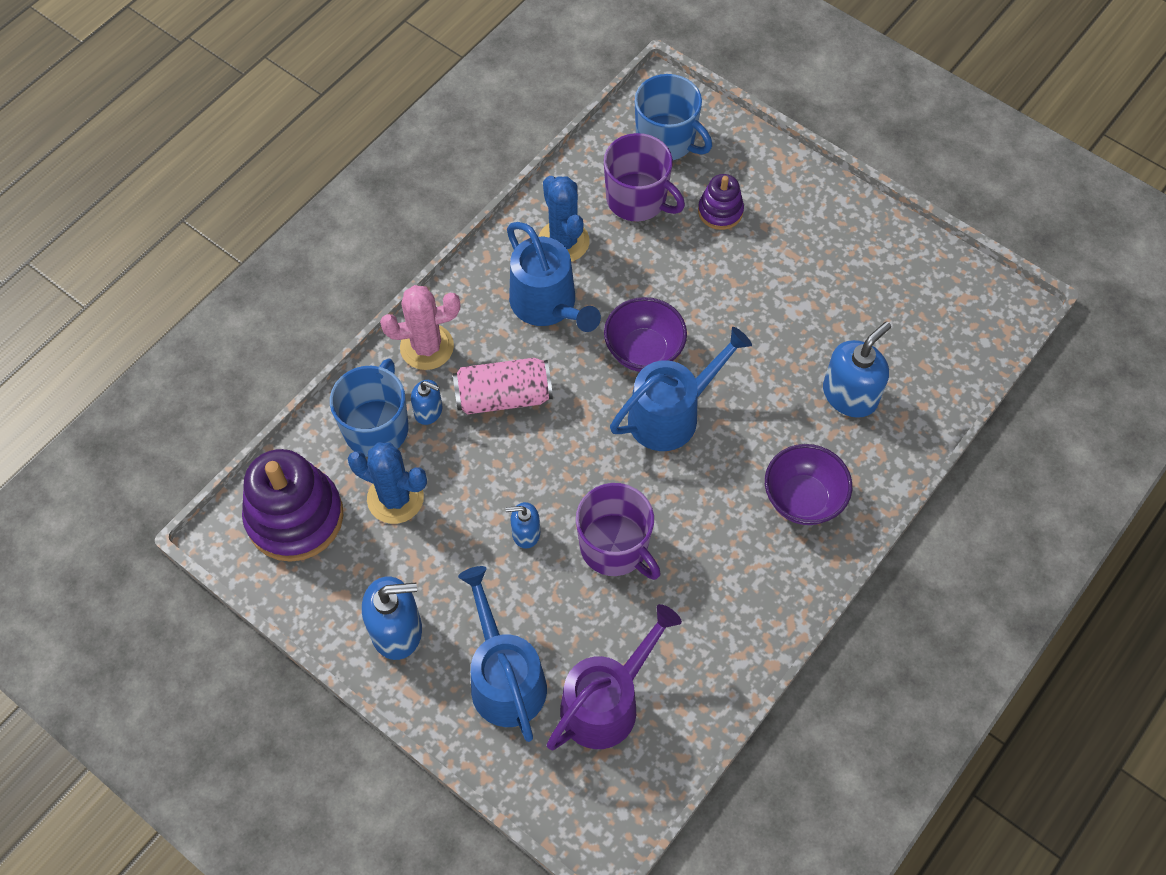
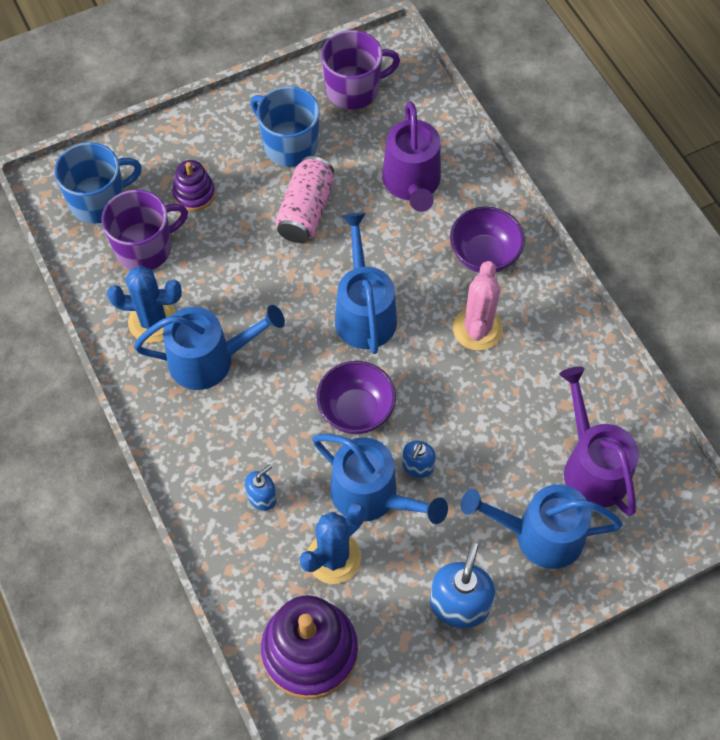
camera: 65 degrees left, 0 degrees up
(377, 427) = (255, 547): blue mug -> blue mug (289, 145)
(427, 347) = (196, 473): pink cactus -> pink cactus (477, 329)
(474, 504) = (371, 496): none -> blue watering can
(503, 397) = (280, 431): pink can -> pink can (306, 211)
(615, 547) = (462, 404): purple mug -> purple mug (354, 89)
(644, 351) = (295, 307): purple bowl -> purple bowl (356, 411)
(850, 395) = (412, 183): blue soap dispenser -> purple watering can

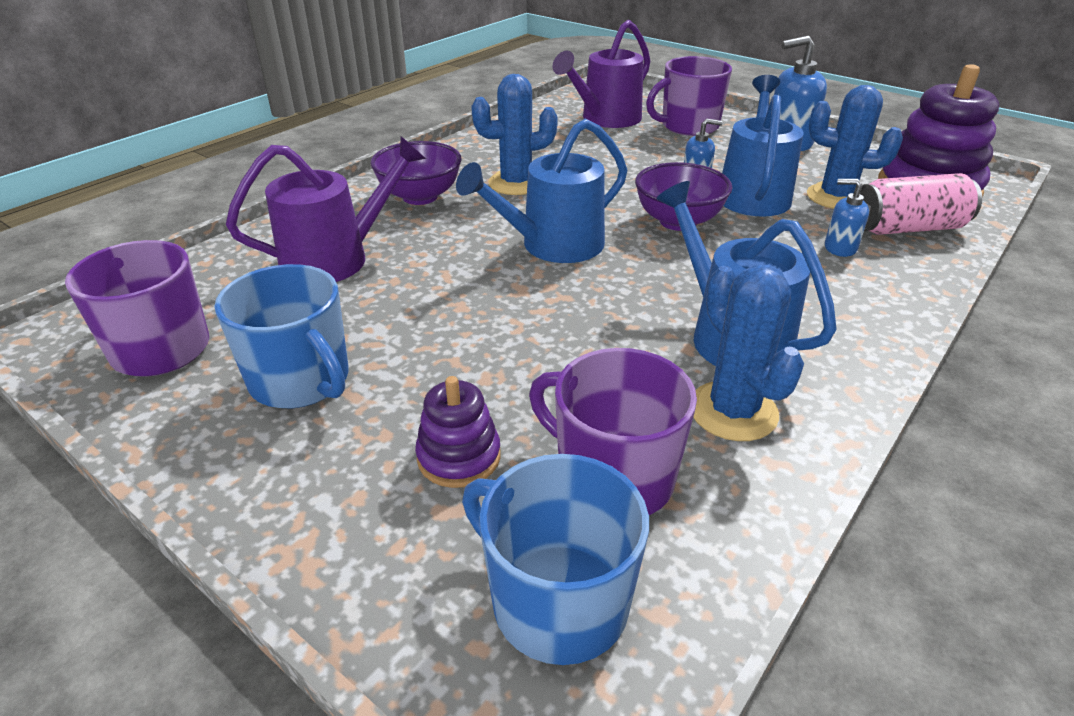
camera: 115 degrees left, 25 degrees down
(289, 145) = (301, 380): blue mug -> blue mug turned 60 degrees counterclockwise
(306, 211) = (427, 327): pink can -> pink can (907, 228)
(477, 329) = (516, 183): pink cactus -> blue cactus
(540, 535) = (688, 126): blue watering can -> purple mug

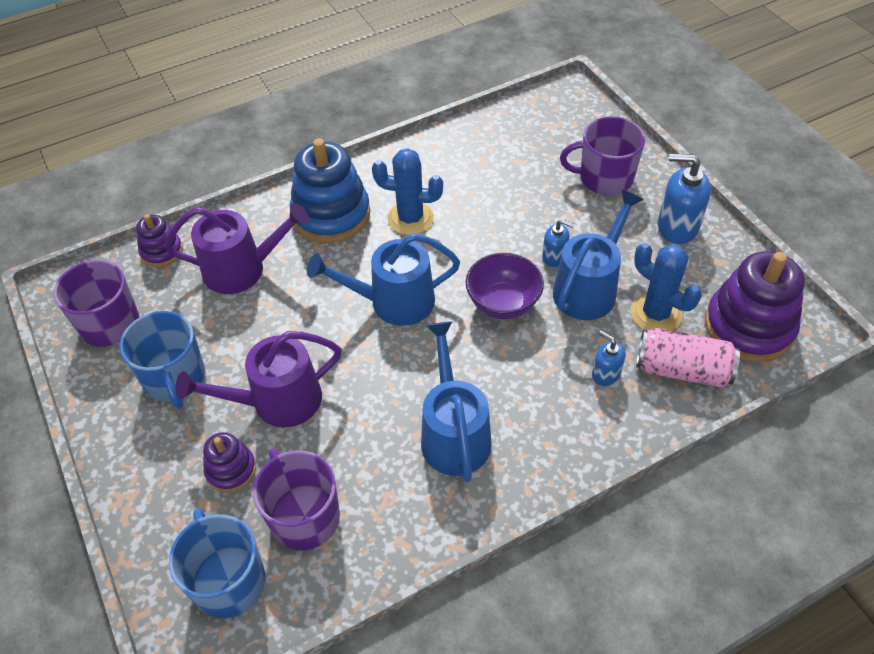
camera: 25 degrees right, 15 degrees up
(207, 266) = (161, 251): none -> purple stacking toy
(420, 197) = (331, 214): purple bowl -> blue stacking toy
(606, 119) = (539, 148): purple watering can -> purple watering can (277, 401)
(733, 411) = (406, 496): blue cactus -> none

